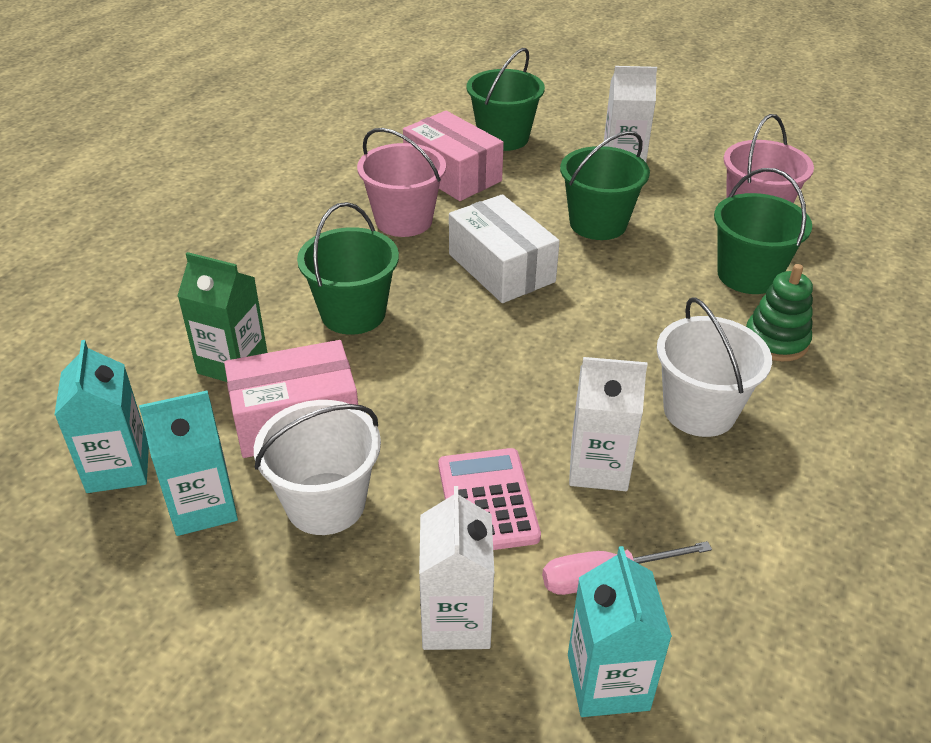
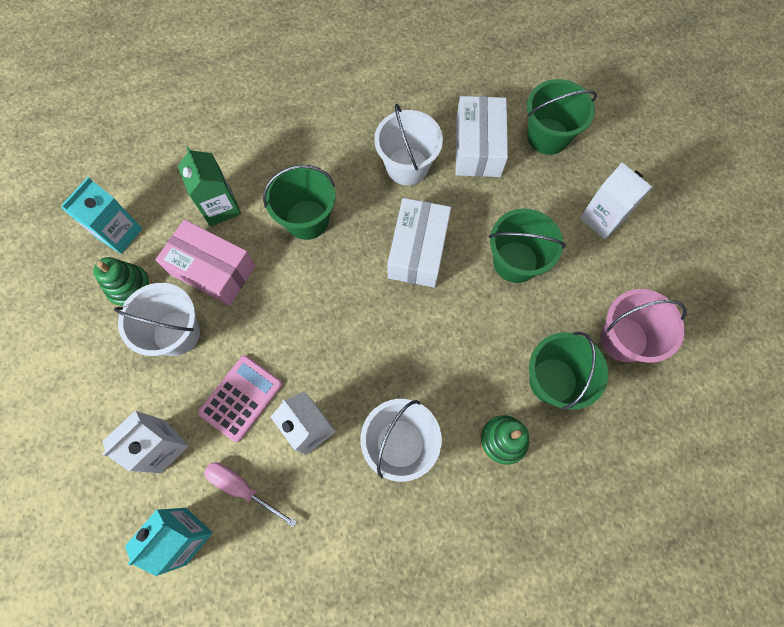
camera: 45 degrees right, 30 degrees up
(203, 506) = (130, 288): turquoise carton -> green stacking toy
(404, 220) = (407, 166): pink bucket -> white bucket
(452, 174) = (478, 147): pink box -> white box

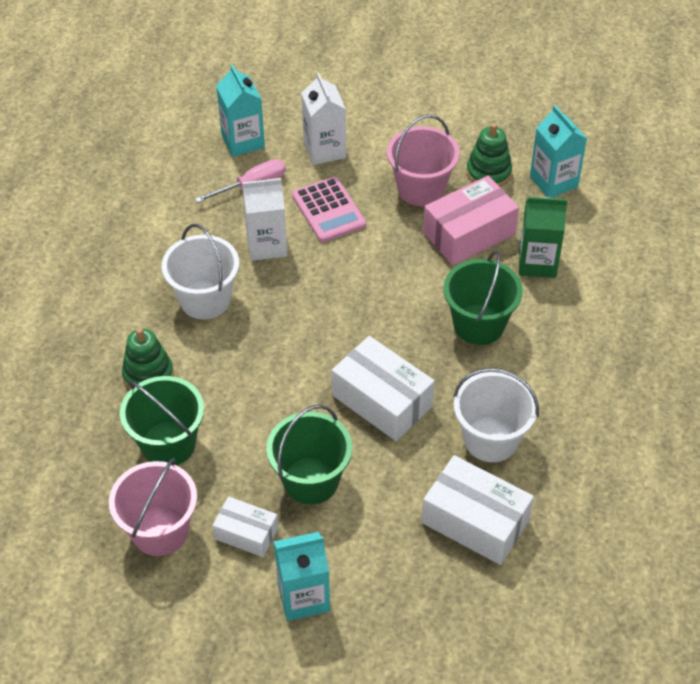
camera: 120 degrees right, 20 degrees down
(176, 333) = (421, 189): white bucket -> pink bucket
(548, 136) = (446, 605): green bucket -> none
(584, 280) = (246, 533): none -> white box
(602, 218) = (303, 597): white carton -> turquoise carton

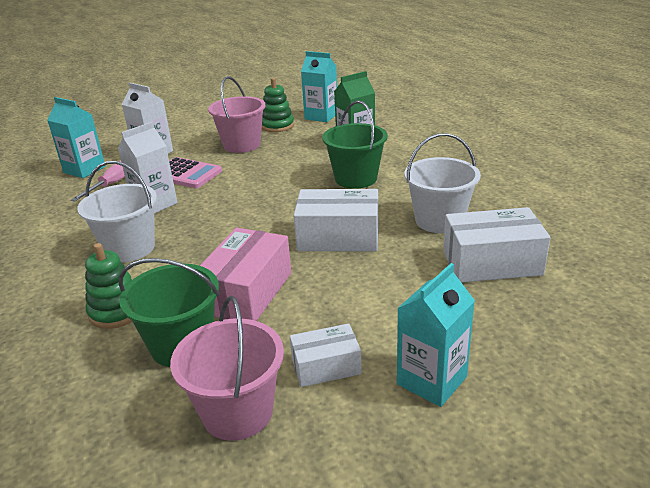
camera: 35 degrees left, 20 degrees down
(311, 480) = (340, 303): green bucket -> none
(469, 234) = (297, 149): pink box -> pink box (247, 292)

